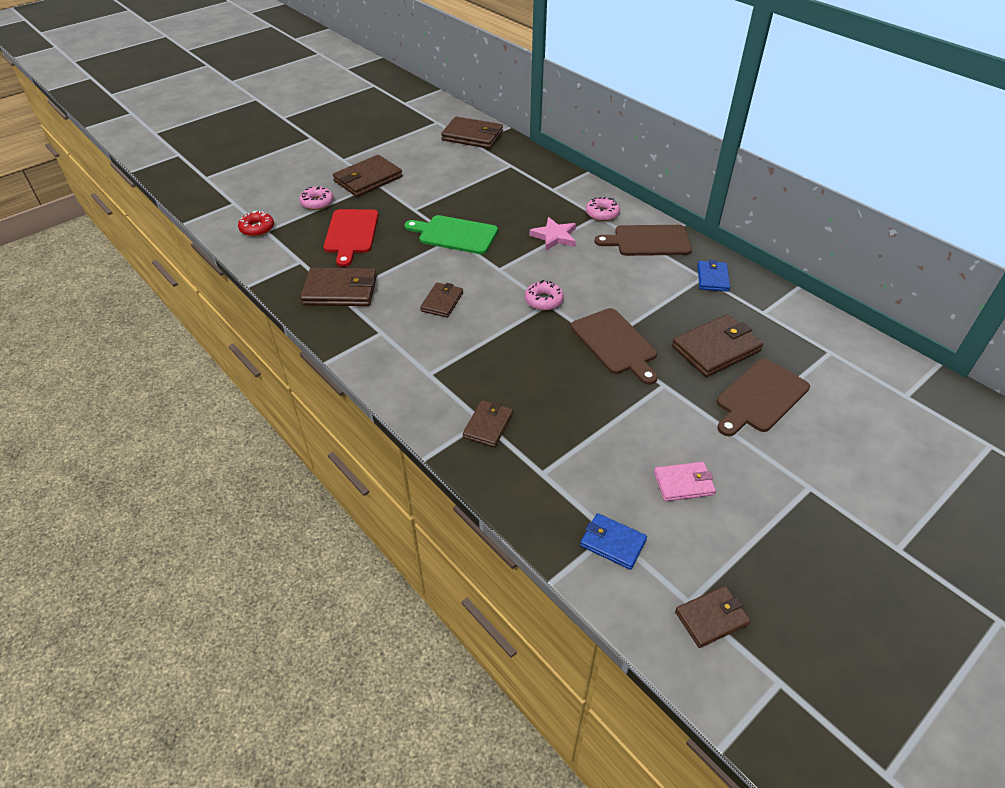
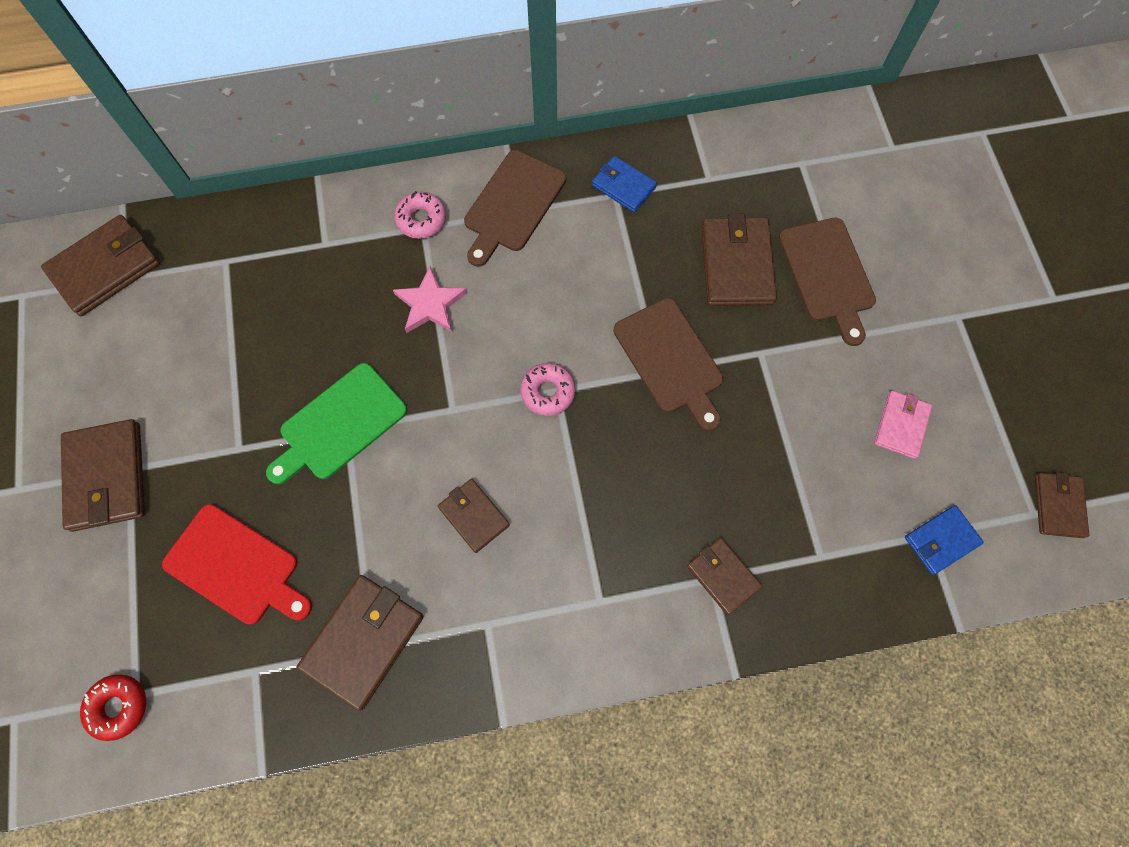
camera: 60 degrees left, 25 degrees up
(317, 203) = (114, 583): pink donut -> none
(615, 344) = (670, 360): brown cutting board -> brown cutting board turned 60 degrees clockwise

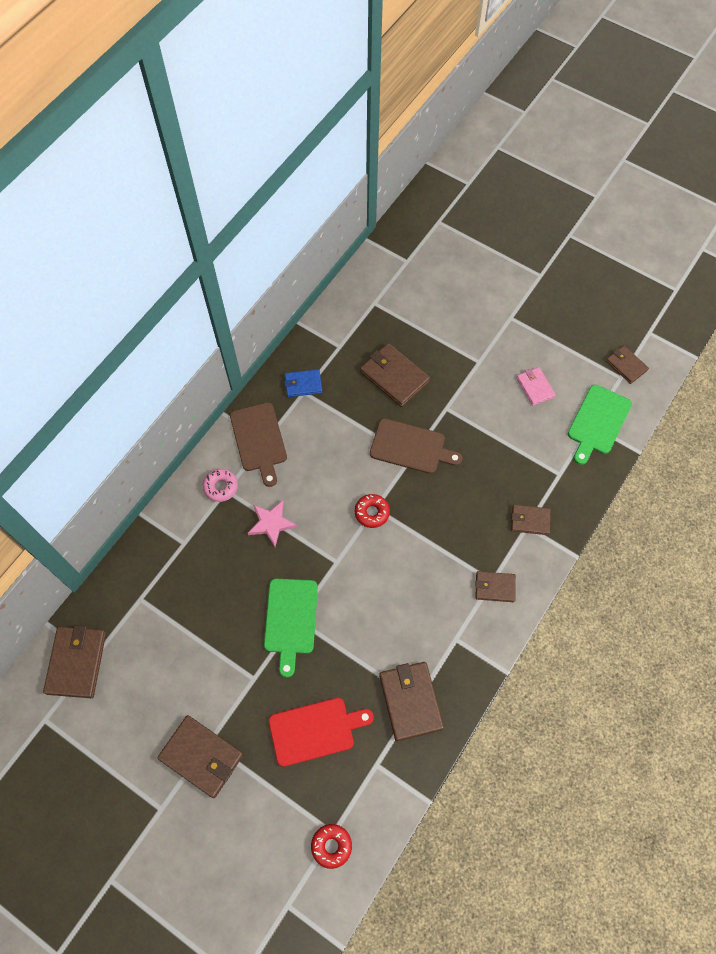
camera: 45 degrees left, 5 degrees down
(473, 516) = (399, 599): brown wallet -> brown wallet (494, 587)
(548, 392) = (372, 512): pink donut -> red donut
(827, 275) = (438, 346): brown cutting board -> none
(941, 540) = (597, 422): blue wallet -> green cutting board

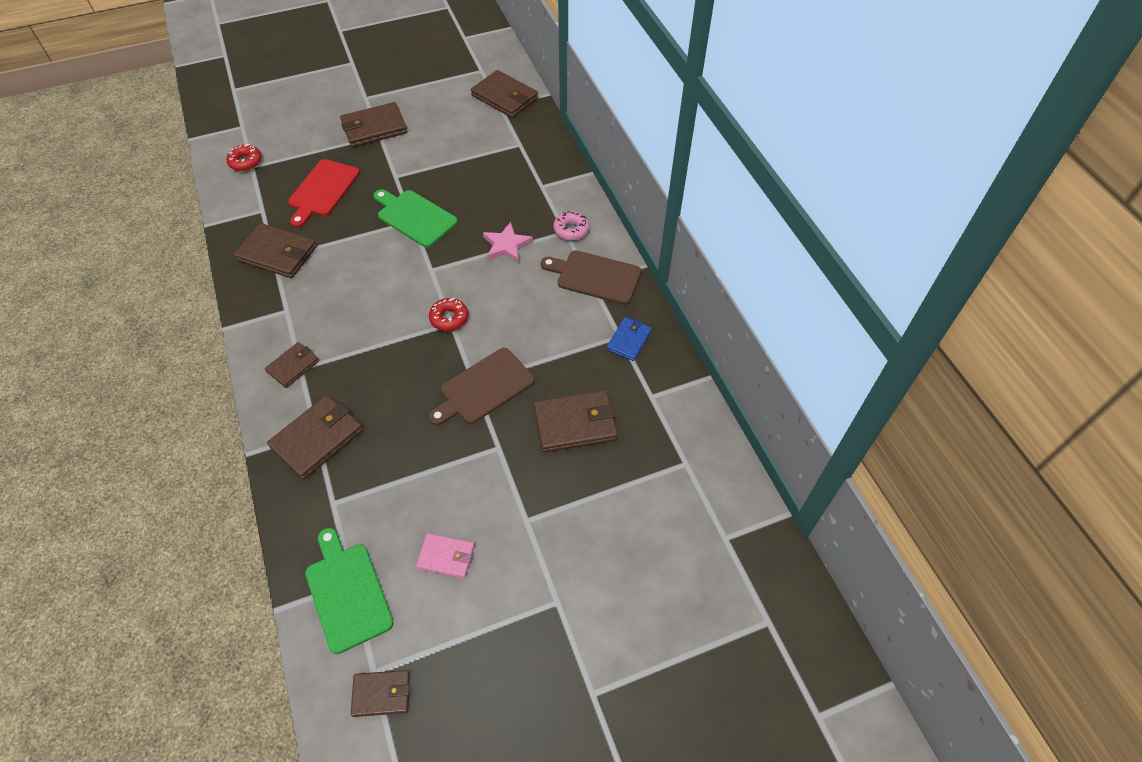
camera: 125 degrees right, 10 degrees down
(530, 520) = (317, 438): brown wallet -> brown wallet, size x1.66

